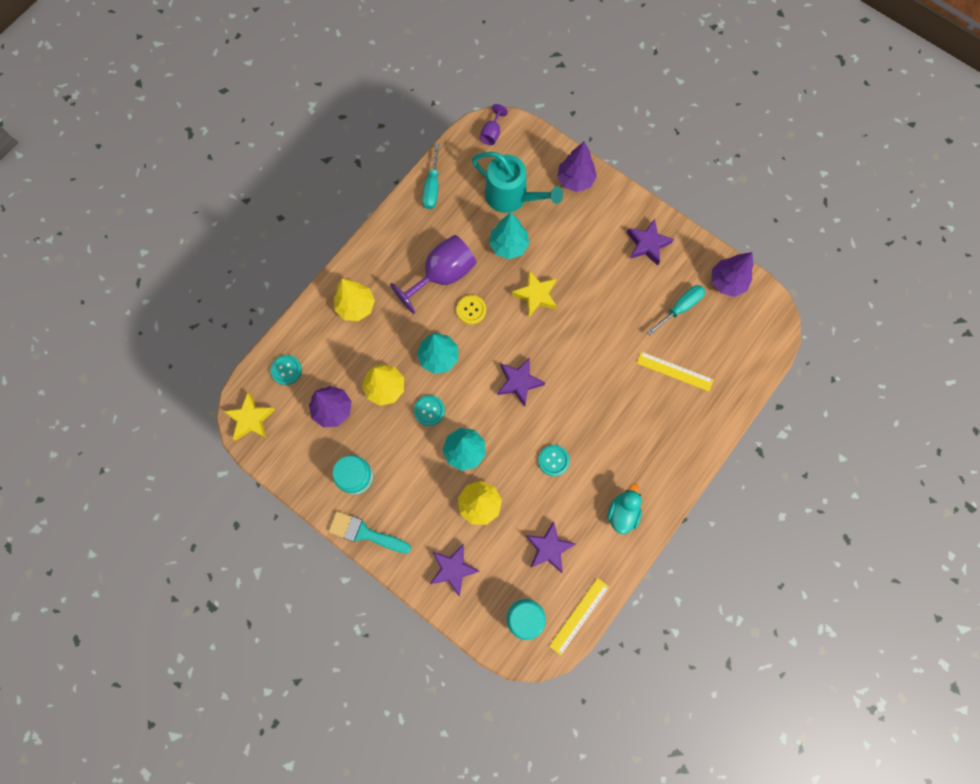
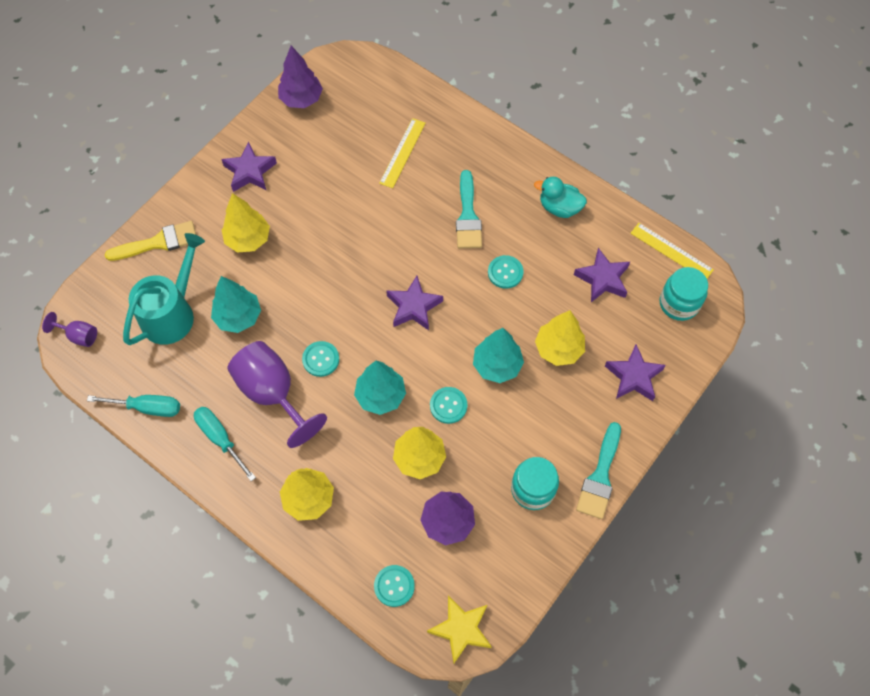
camera: 90 degrees left, 10 degrees down
(471, 310) = (321, 359): yellow button -> turquoise button
(536, 295) = (306, 288): yellow star -> none
(575, 180) = (158, 242): purple tree -> yellow brush
(580, 248) = (248, 239): none -> yellow tree
(610, 429) = (468, 216): none -> turquoise brush
(680, 308) = (329, 144): turquoise screwdriver -> turquoise screwdriver (220, 438)

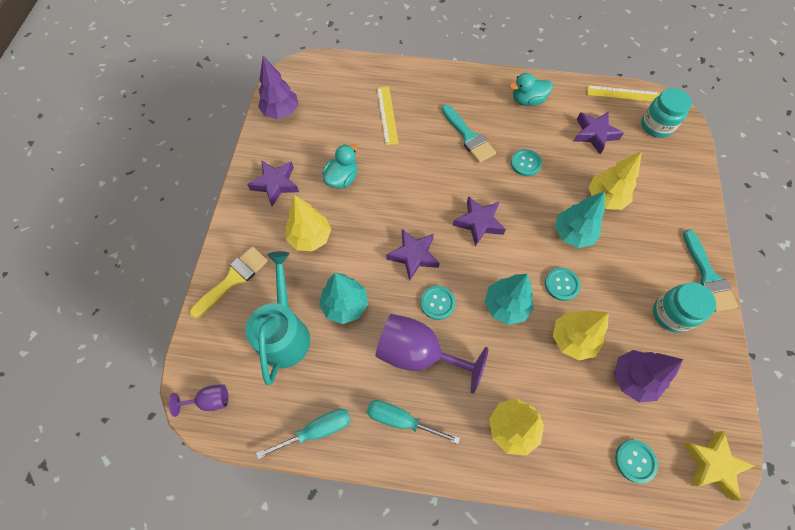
camera: 30 degrees left, 0 degrees up
(314, 197) = (342, 178): none -> turquoise duck
(634, 376) = (670, 191): purple star -> purple star (413, 255)

